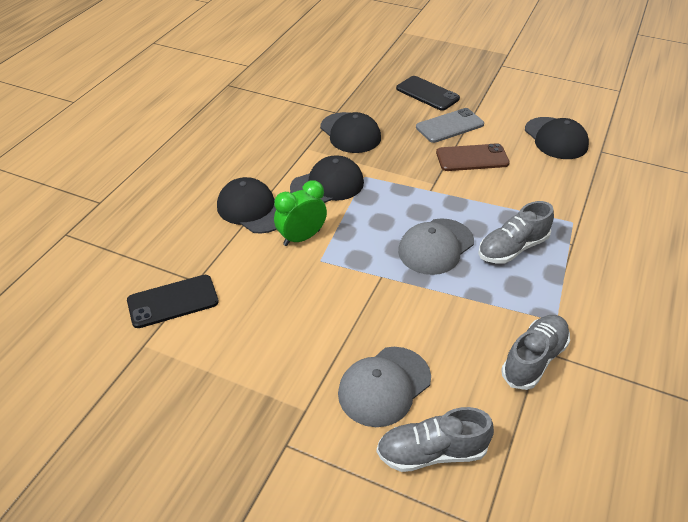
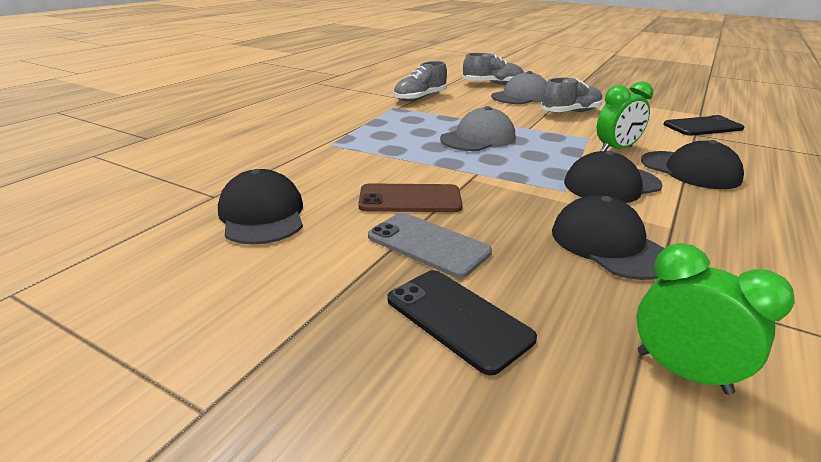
camera: 175 degrees left, 15 degrees down
(344, 83) = (682, 372): none -> green clock
(449, 126) = (428, 244): grey phone -> grey phone turned 60 degrees clockwise
(512, 248) = (404, 134): grey shoe -> grey shoe (570, 112)

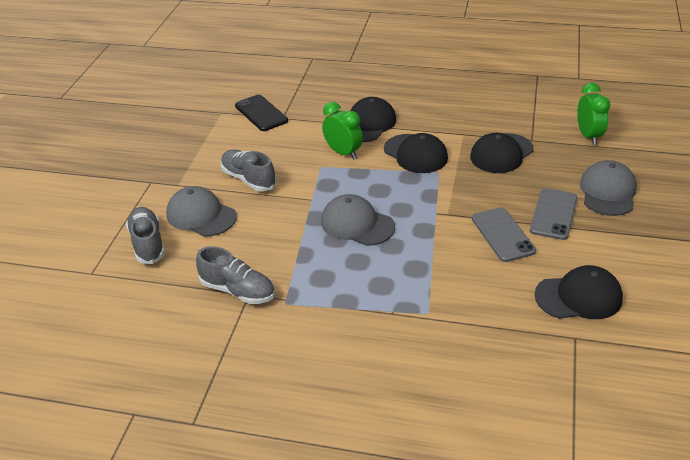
camera: 105 degrees left, 10 degrees up
(262, 214) = (578, 297): black cap -> black cap turned 150 degrees counterclockwise
(410, 199) = (502, 235): brown phone -> grey phone
(458, 318) = (607, 192): black phone -> grey cap
(682, 372) = (588, 136): green clock -> green clock turned 150 degrees clockwise

